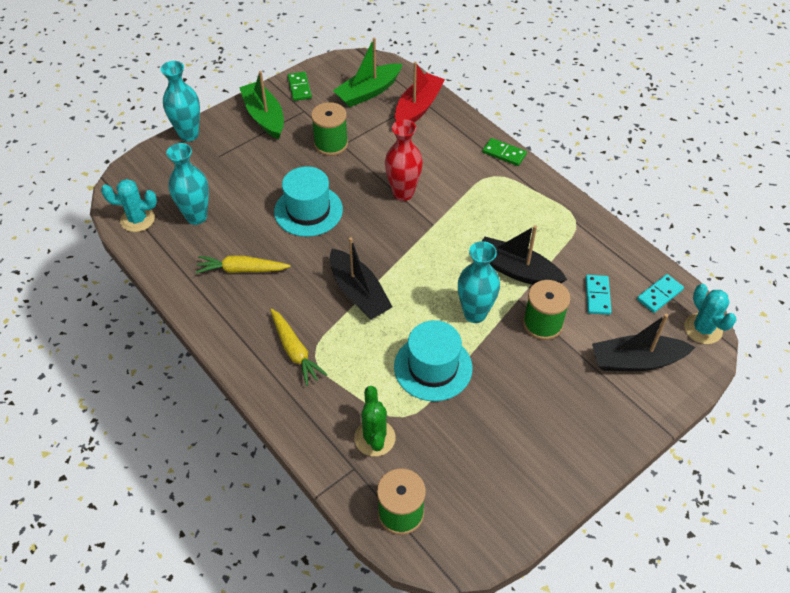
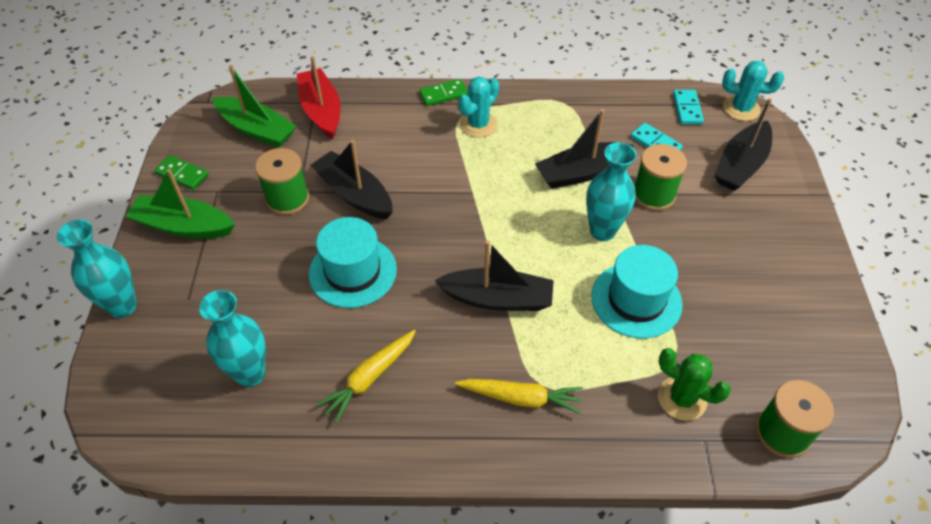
camera: 50 degrees left, 0 degrees up
(137, 219) = (187, 435): turquoise cactus -> turquoise cactus (478, 125)
(367, 170) = (354, 194): none -> black boat
(368, 92) = (257, 130): green boat -> green boat turned 60 degrees counterclockwise
(403, 193) = (412, 188): red vase -> none

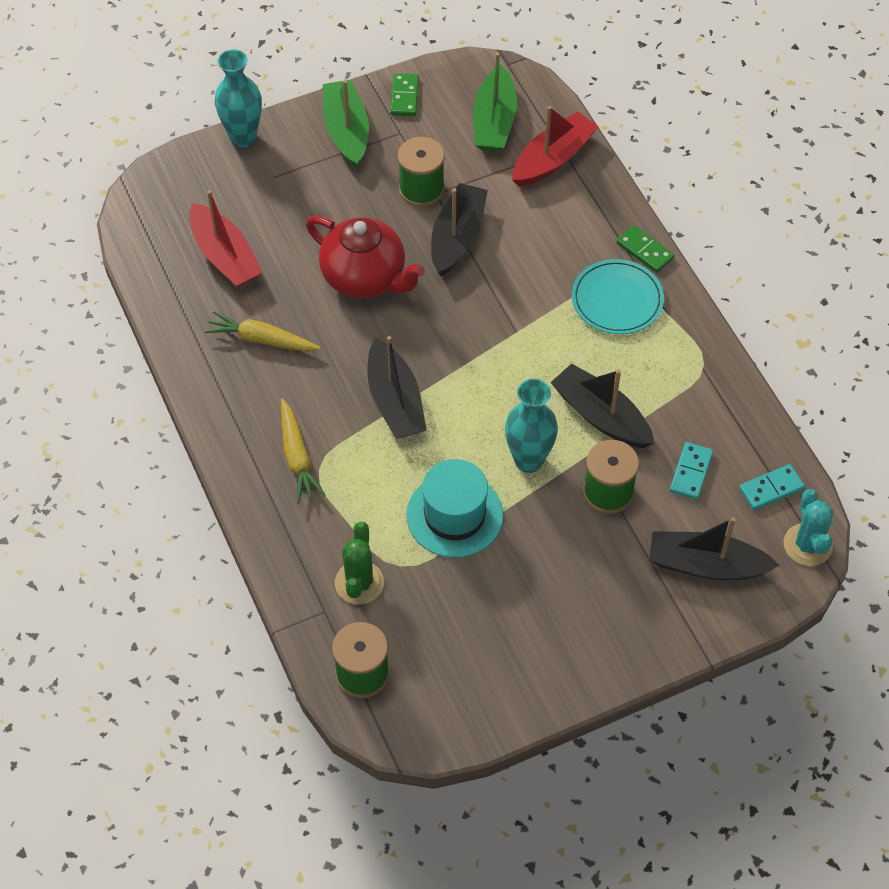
camera: 65 degrees right, 5 degrees up
(250, 374) = (225, 256): turquoise vase -> red boat
(352, 271) = (365, 278): turquoise hat -> red teapot
(478, 125) = (617, 299): turquoise cactus -> turquoise plate

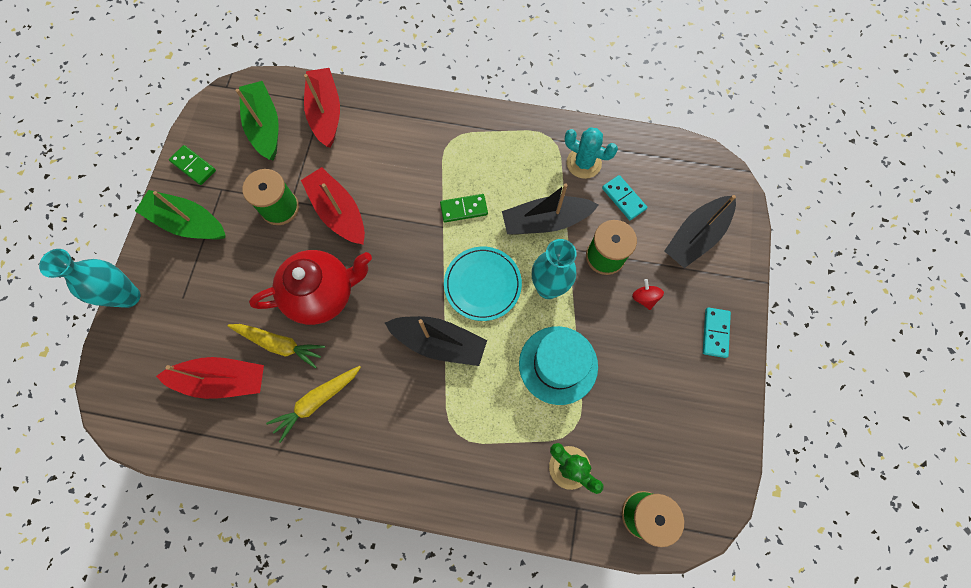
camera: 55 degrees left, 15 degrees up
(297, 457) = (436, 442): yellow carrot -> yellow carrot (280, 344)
(457, 237) = (338, 212): black boat -> red boat
(494, 122) = (265, 126): green boat -> green boat turned 150 degrees counterclockwise
(591, 553) = (644, 298): none -> red spinning top
(617, 299) = (465, 151): turquoise plate -> turquoise plate (482, 284)
(644, 251) = (441, 111): green domino -> green domino (464, 209)
(771, 489) = (665, 163): turquoise domino -> turquoise domino (715, 333)
(807, 545) = (717, 171): turquoise cactus -> turquoise cactus (583, 163)

